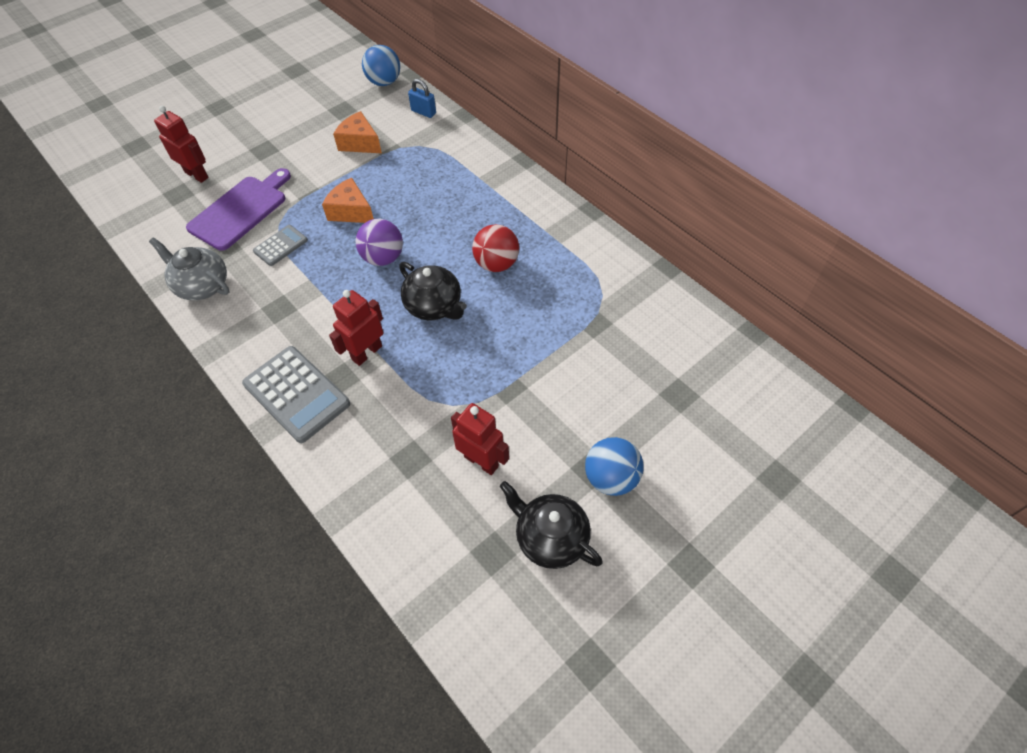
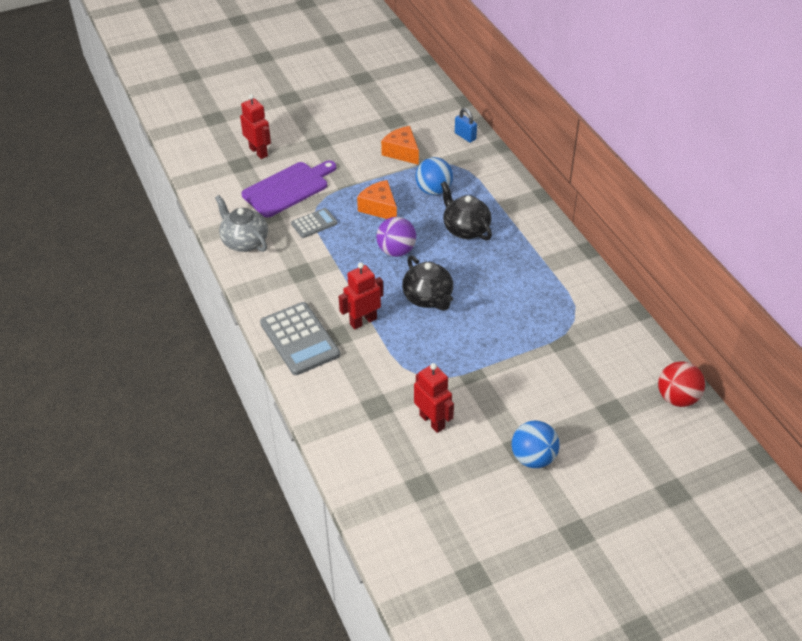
camera: 15 degrees right, 10 degrees down
(384, 82) = (437, 103): blue ball -> blue ball (434, 190)
(496, 264) = (490, 276): red ball -> red ball (677, 398)
(550, 538) = (470, 487): black teapot -> black teapot (465, 229)

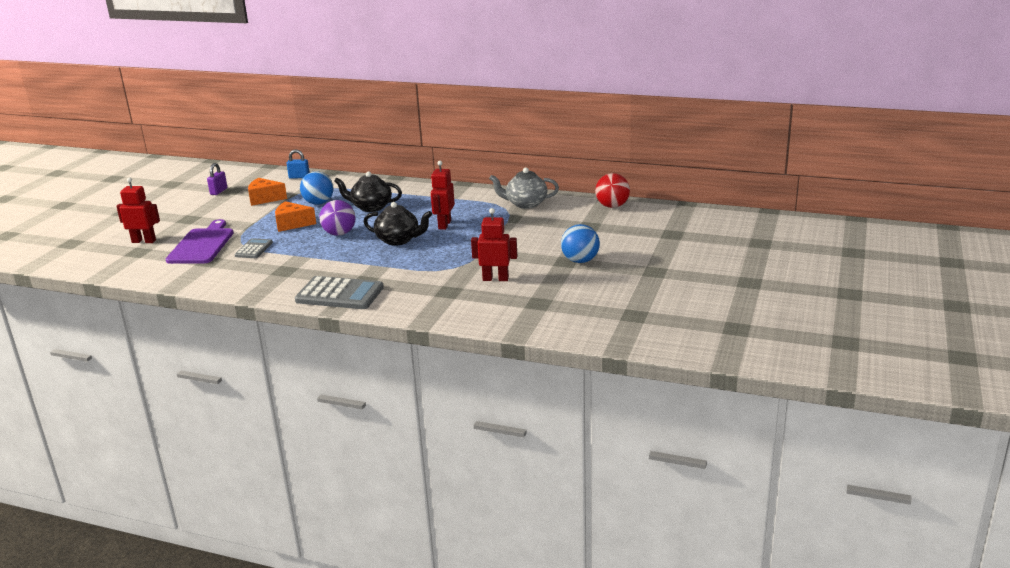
camera: 45 degrees left, 20 degrees down
(244, 241) = (210, 279): grey teapot -> grey teapot (525, 204)
(363, 321) = (371, 267): red robot -> red robot (444, 225)
(382, 115) = (219, 191): none -> purple padlock

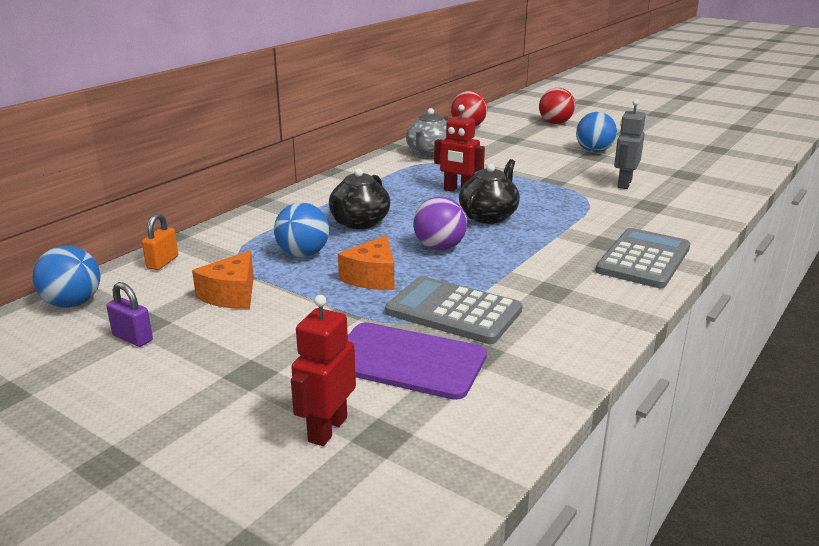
camera: 75 degrees left, 0 degrees up
(250, 173) = (73, 303): none -> blue ball
(254, 249) = (453, 311): grey calculator -> grey calculator, size x1.82
(299, 177) = (162, 262): blue padlock -> orange padlock
(495, 279) = (624, 184): red robot -> grey robot
(659, 237) = (555, 123): none -> red ball

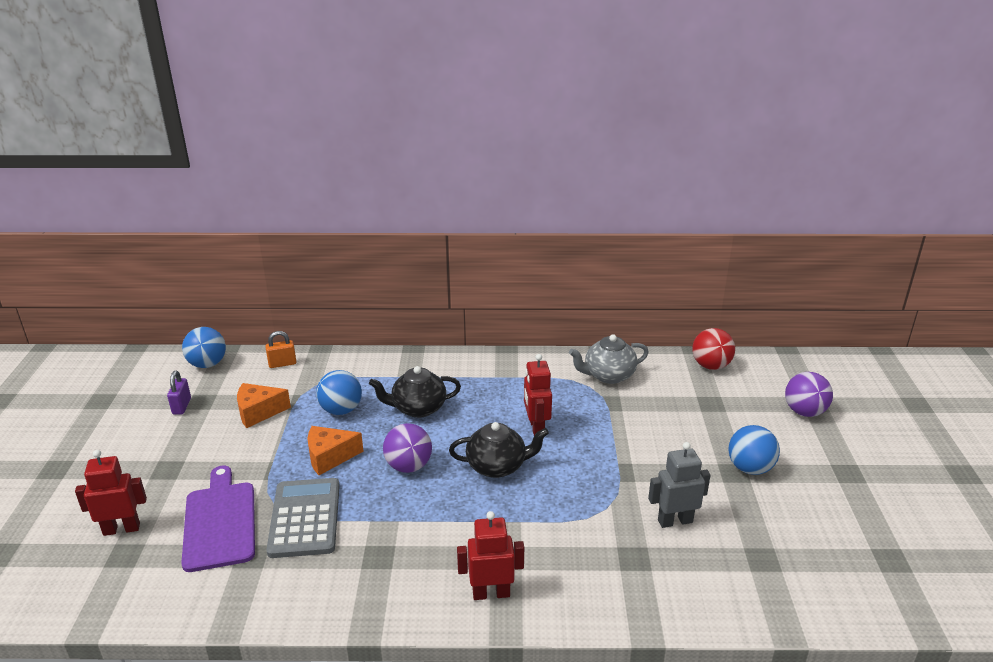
camera: 55 degrees right, 5 degrees up
(555, 123) = (804, 412): red ball -> purple ball
(643, 259) = (491, 593): grey calculator -> red robot

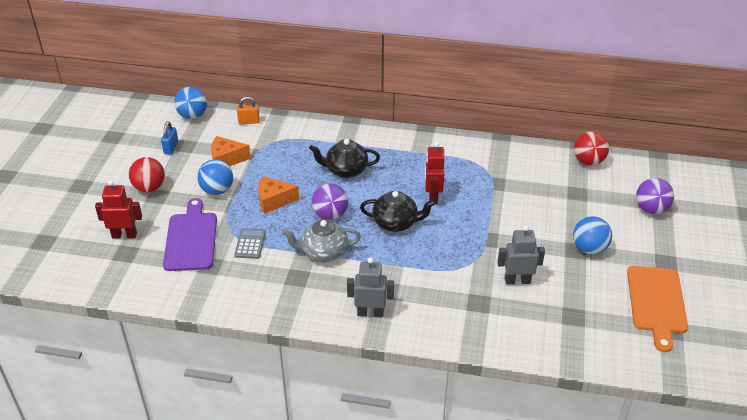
camera: 10 degrees right, 10 degrees up
(155, 460) = (149, 188): none -> red ball
(181, 406) = (171, 148): purple padlock -> blue padlock
(305, 518) = (250, 244): grey calculator -> grey calculator, size x0.55
(341, 410) = (288, 165): blue ball -> blue ball (217, 190)
(491, 593) = (370, 313): red robot -> grey robot
(608, 375) = (501, 160): grey teapot -> grey teapot (323, 252)
(859, 526) = (656, 303): none -> orange cutting board

